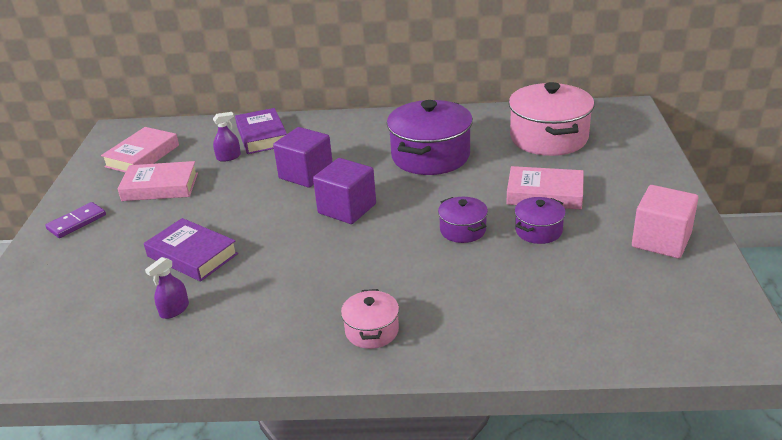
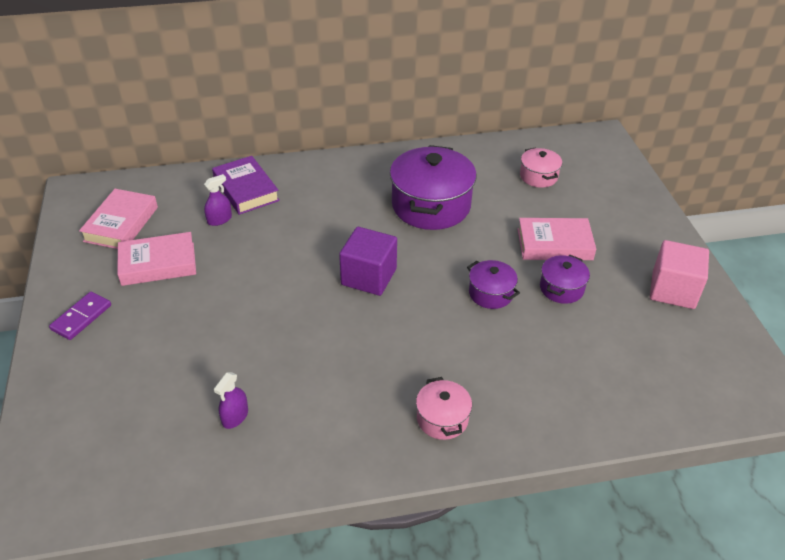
camera: 15 degrees left, 10 degrees up
(192, 255) = (228, 348): purple book -> none
(306, 174) = (311, 236): purple cube -> none
(548, 138) = (538, 176): pink pot -> pink pot, size x0.51

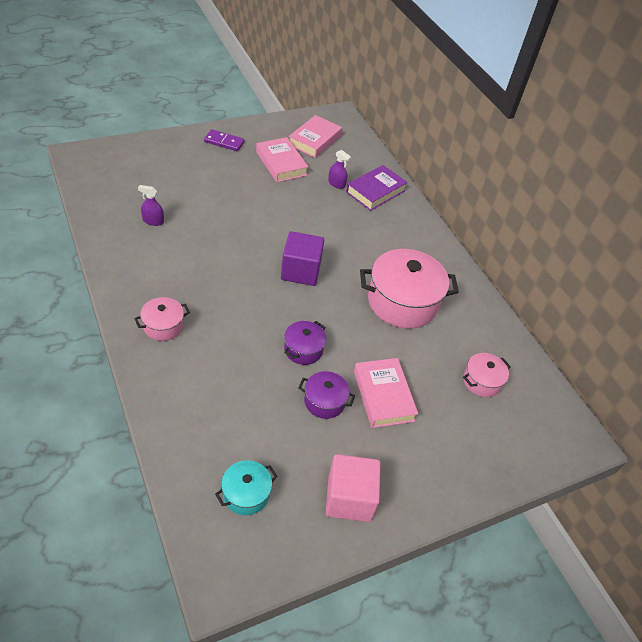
camera: 70 degrees right, 5 degrees up
(121, 224) = (314, 140): pink book -> pink book turned 60 degrees counterclockwise
(431, 205) = (402, 302): purple pot -> pink pot
(676, 366) = (246, 494): none -> turquoise pot

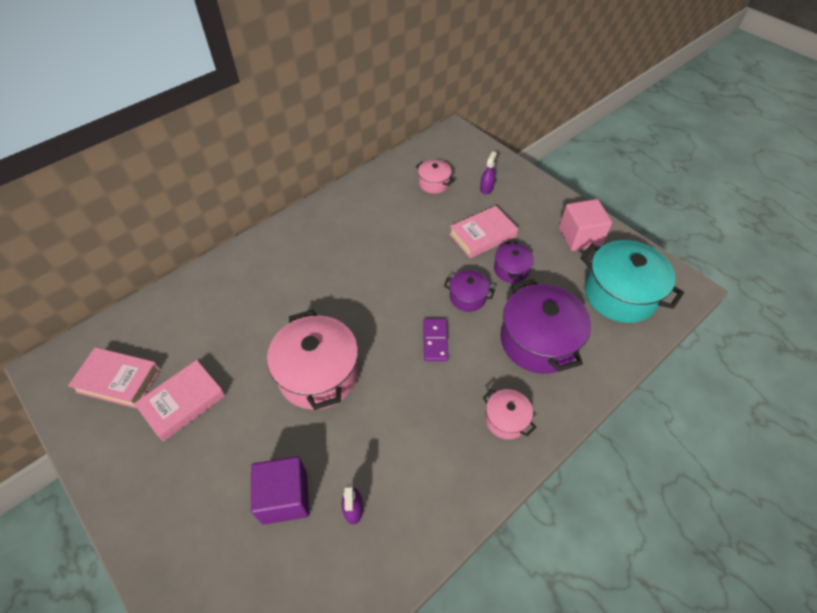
camera: 100 degrees left, 5 degrees up
(224, 142) = (148, 493): purple domino -> purple domino (435, 341)
(225, 385) = (538, 341): none -> purple pot
(246, 494) = (620, 294): turquoise pot -> turquoise pot, size x1.98
(300, 271) = (370, 327): purple cube -> purple cube (285, 497)
(336, 183) = (209, 333): purple spray bottle -> purple spray bottle (486, 188)
(375, 191) = (212, 294): purple book -> none
(402, 302) = (374, 242): pink pot -> pink pot (318, 374)

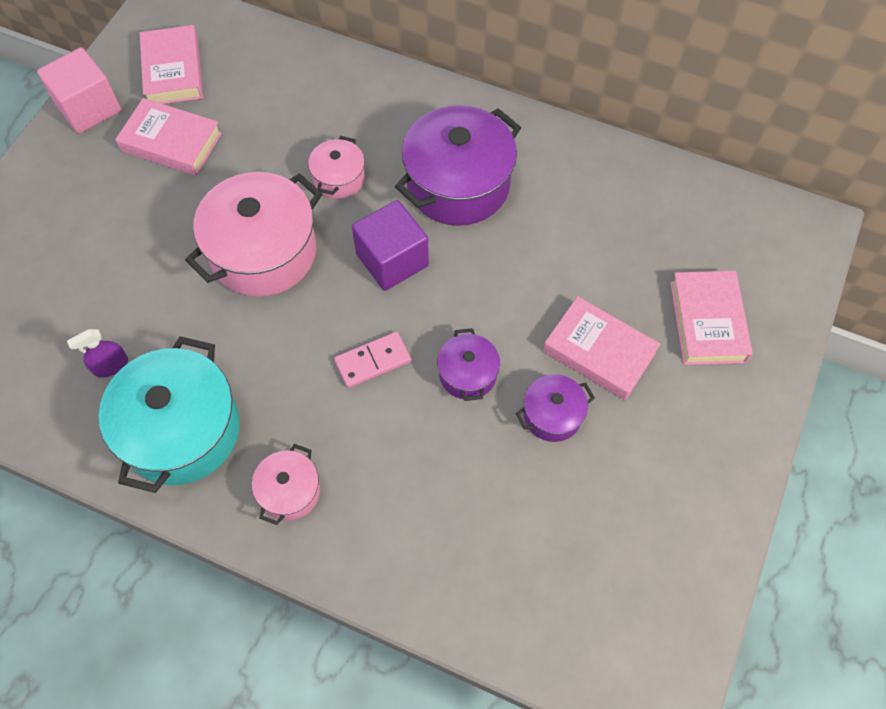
camera: 65 degrees right, 10 degrees up
(285, 497) = (100, 293): purple cube -> purple cube (392, 260)
(434, 183) = (670, 244): pink pot -> pink pot (339, 178)
(435, 341) = (373, 361): purple domino -> pink domino
(486, 188) = (707, 322): purple spray bottle -> pink book
(538, 341) = (436, 494): purple pot -> purple pot (458, 184)
(580, 237) = (683, 497): pink cube -> pink cube (88, 108)
(620, 294) = (589, 592): turquoise pot -> turquoise pot (182, 430)

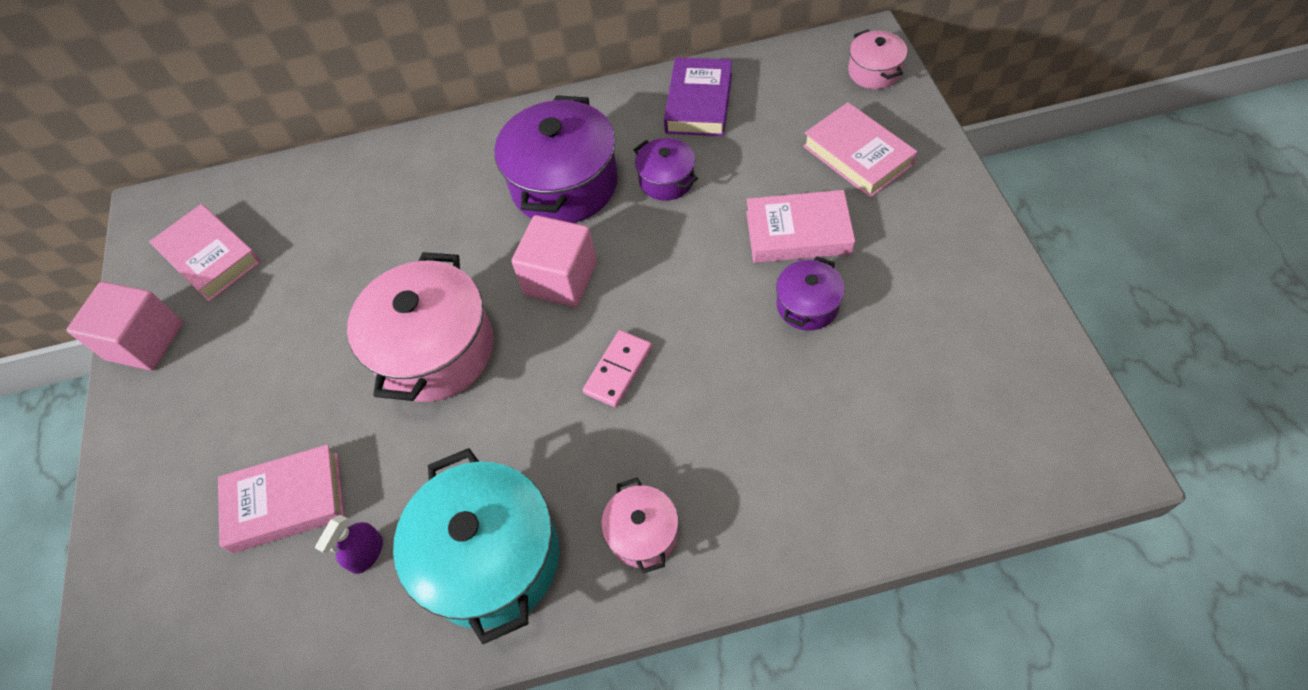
camera: 30 degrees left, 5 degrees down
(171, 142) = (260, 317): pink book -> pink book (286, 502)
(339, 178) = (453, 245): pink pot -> pink pot (874, 72)
(392, 260) = (560, 278): purple cube -> pink cube
(467, 374) = (709, 323): purple pot -> purple pot (666, 180)
(621, 186) = (699, 103): none -> purple book

